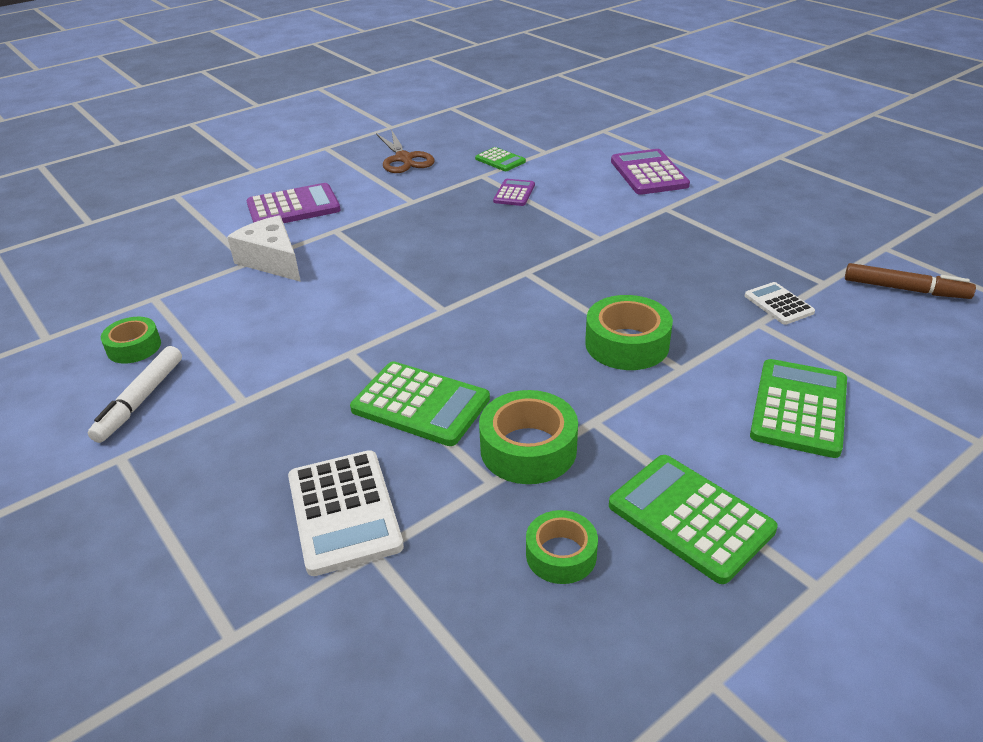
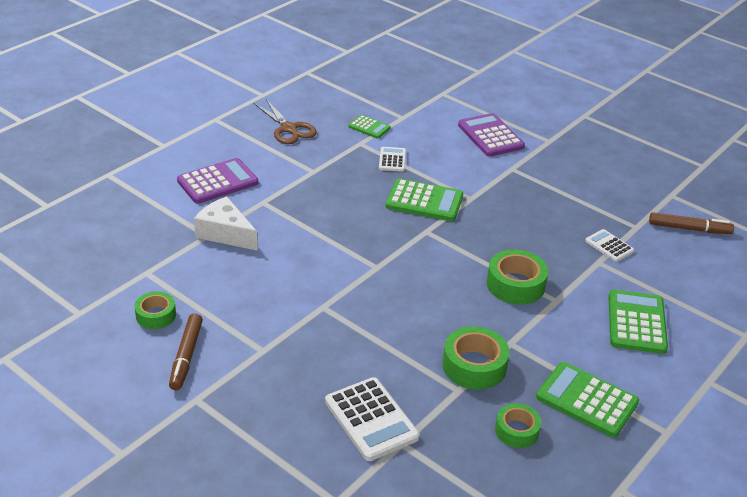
camera: 15 degrees left, 0 degrees up
(140, 400) = (186, 356): white marker -> brown marker
(420, 404) = (390, 341): green calculator -> green calculator (424, 201)
(514, 193) = (392, 160): purple calculator -> white calculator

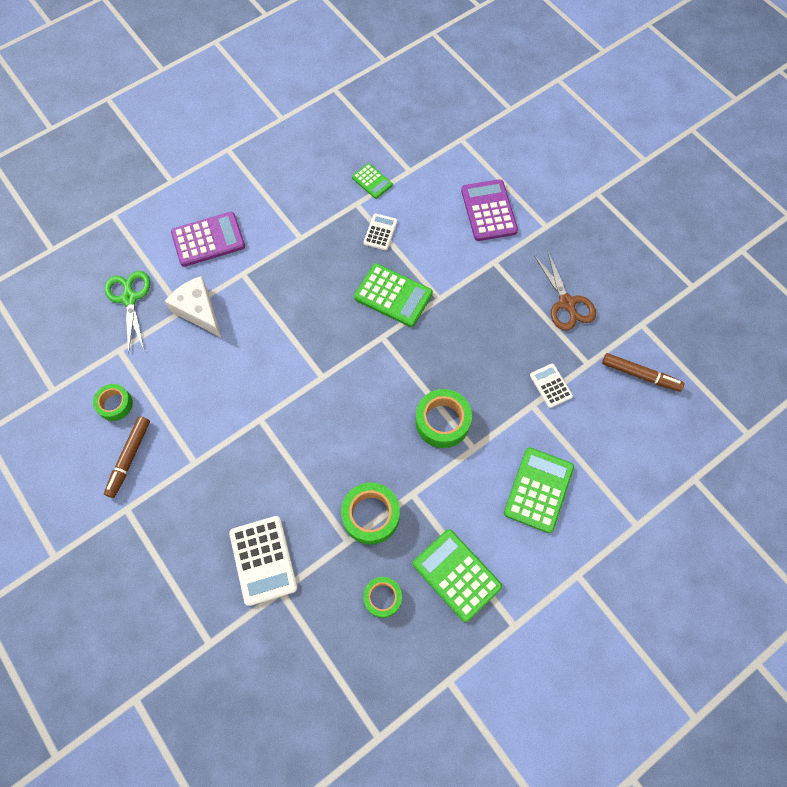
camera: 15 degrees right, 30 degrees up
(146, 232) = (129, 298): none -> green scissors
(289, 129) = (293, 173): brown scissors -> brown scissors (567, 303)

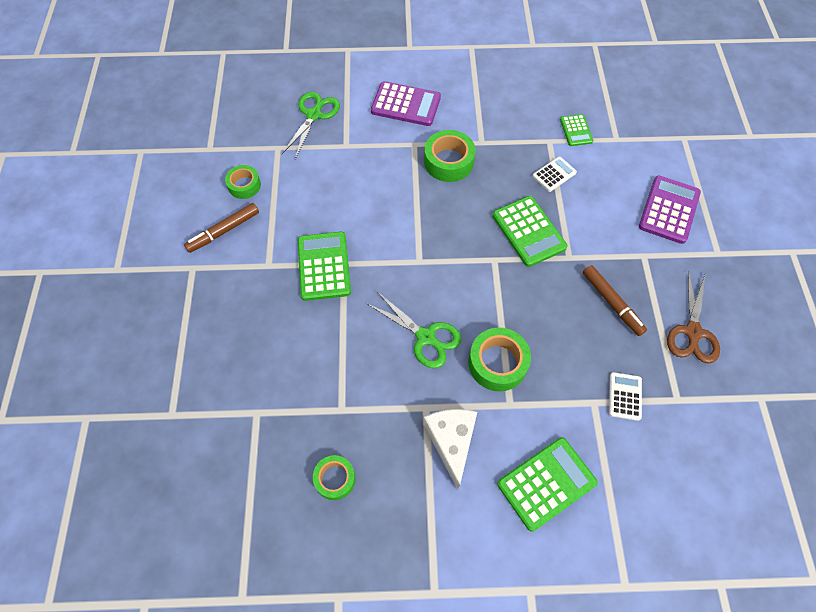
camera: 35 degrees right, 5 degrees down
(198, 310) = (358, 153): white cheese -> white cheese (451, 441)
(263, 560) = (262, 377): white calculator -> none
(371, 515) = (376, 401): green tape -> green tape (448, 162)
(373, 437) = (426, 337): none -> green scissors
(456, 575) = (414, 506): green calculator -> green calculator (324, 266)
(640, 375) = (727, 444): brown marker -> brown marker (612, 303)

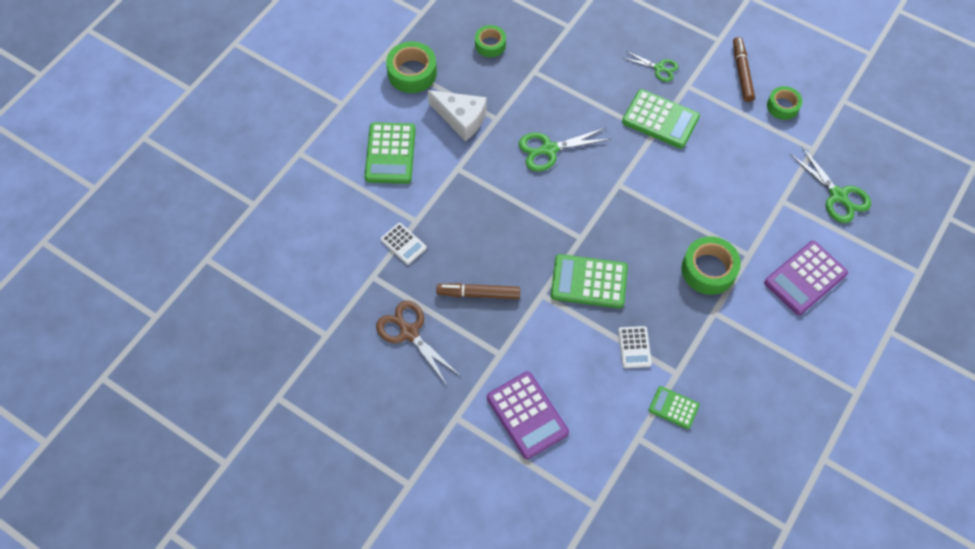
camera: 125 degrees right, 0 degrees up
(261, 298) = (659, 68): none -> green scissors
(497, 363) = (493, 181): green tape -> green tape (412, 73)

